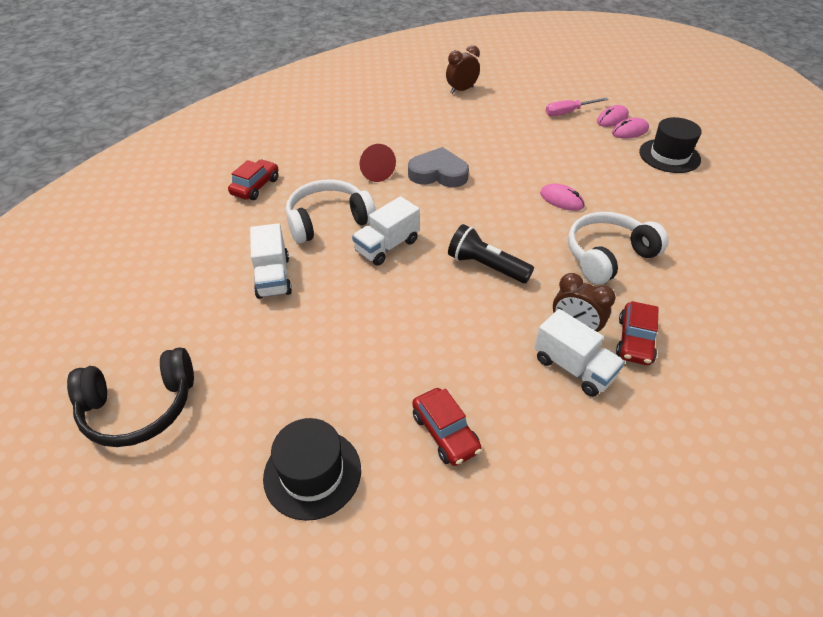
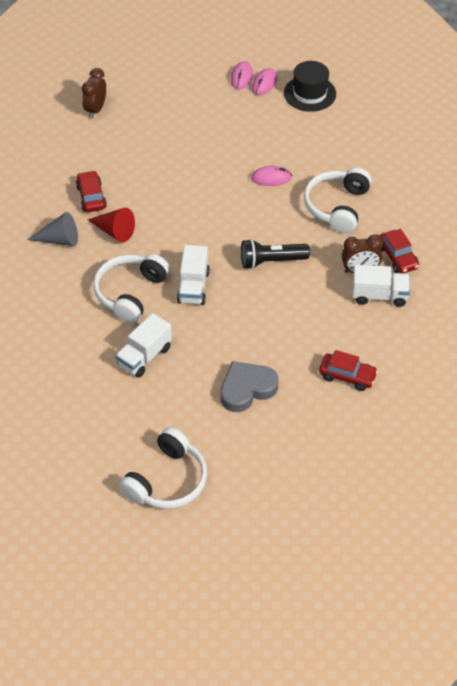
camera: 40 degrees left, 5 degrees up
(139, 407) = (167, 481): black headphones -> white headphones
(255, 186) = (41, 300): red car -> red car (91, 197)
(273, 277) = (144, 356): white truck -> white truck turned 90 degrees clockwise
(312, 473) = (302, 442): black hat -> none
(325, 155) = (59, 239): none -> grey cone
(438, 173) = (164, 205): grey heart -> grey heart (247, 389)
(568, 112) = (203, 88): pink screwdriver -> none

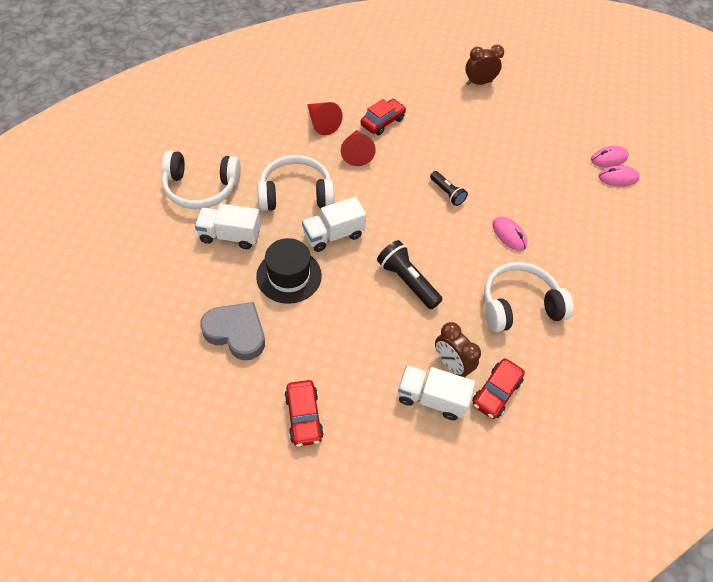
camera: 55 degrees right, 5 degrees up
(59, 239) = (321, 123): grey cone -> red cone
(167, 481) = (94, 318): white headphones -> white headphones (201, 188)
(203, 194) = (447, 193): none -> black flashlight
(310, 93) = (640, 217): black hat -> black hat (289, 276)
(379, 295) = (431, 398): white truck -> white truck turned 135 degrees clockwise

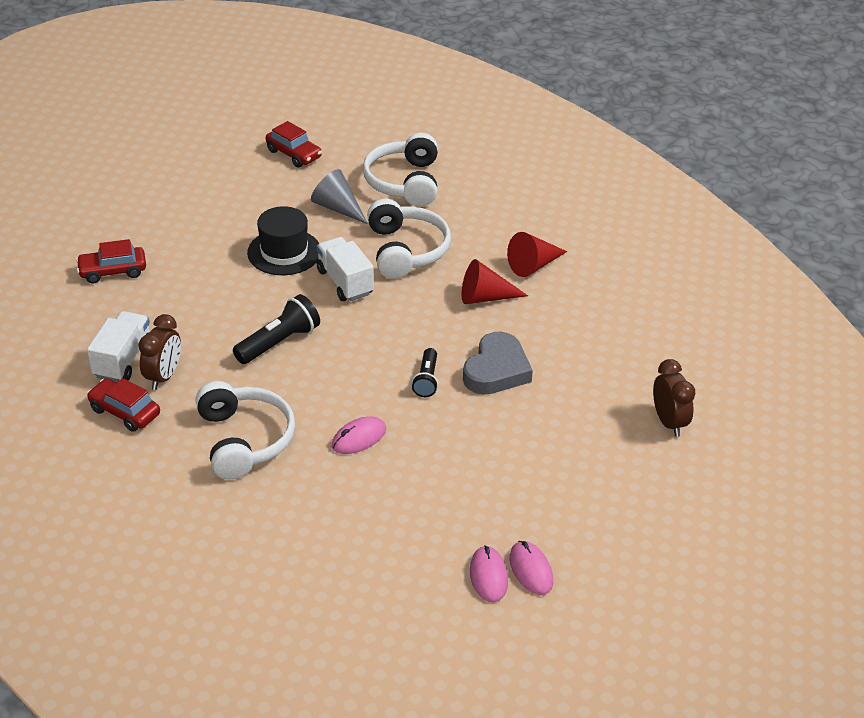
camera: 90 degrees right, 15 degrees down
(230, 235) = (337, 208): white truck -> grey cone
(236, 333) = (211, 222): grey heart -> grey heart (496, 370)
(382, 122) = (550, 320): red car -> red car (294, 154)
(447, 193) = (426, 380): black flashlight -> black flashlight turned 45 degrees counterclockwise
(451, 364) = (164, 376): brown clock -> brown clock turned 150 degrees clockwise

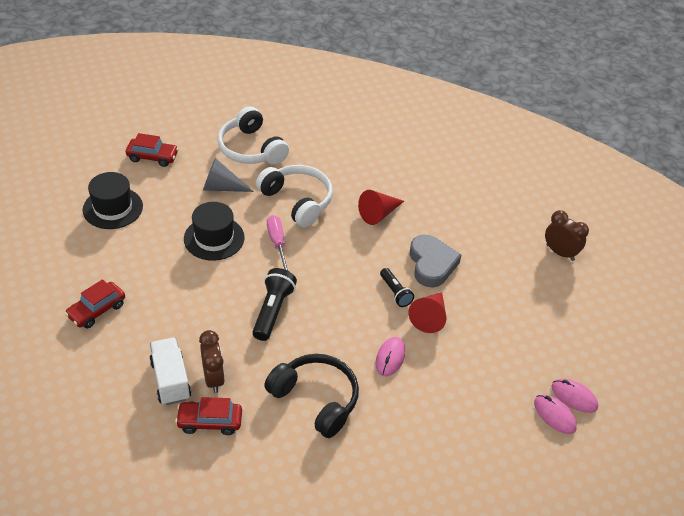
camera: 35 degrees left, 5 degrees up
(211, 187) = (113, 208): none -> black hat
(244, 440) = (316, 399): white headphones -> black headphones
(345, 282) = (277, 243): white truck -> pink screwdriver
(533, 265) = (388, 177): red cone -> red cone (429, 317)

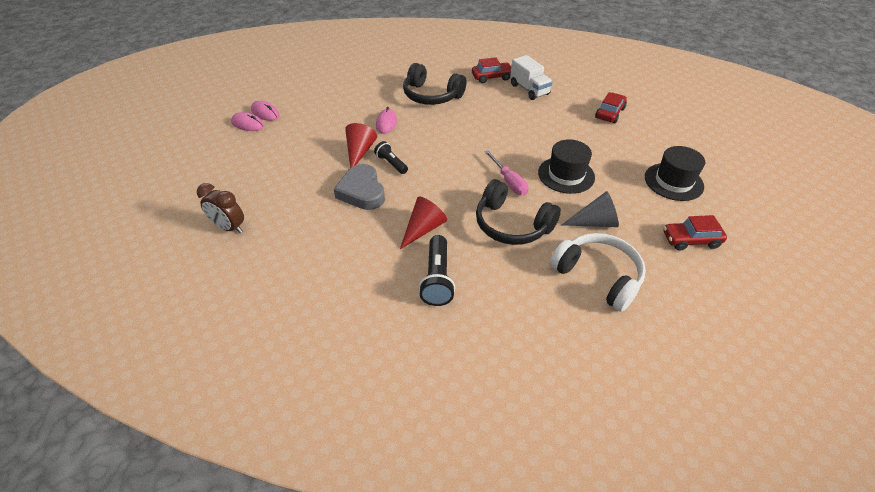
camera: 170 degrees right, 0 degrees up
(213, 378) = (503, 94): brown clock -> none
(273, 311) = (485, 134): black flashlight -> black flashlight (437, 279)
(297, 201) = (511, 225): white headphones -> black headphones

